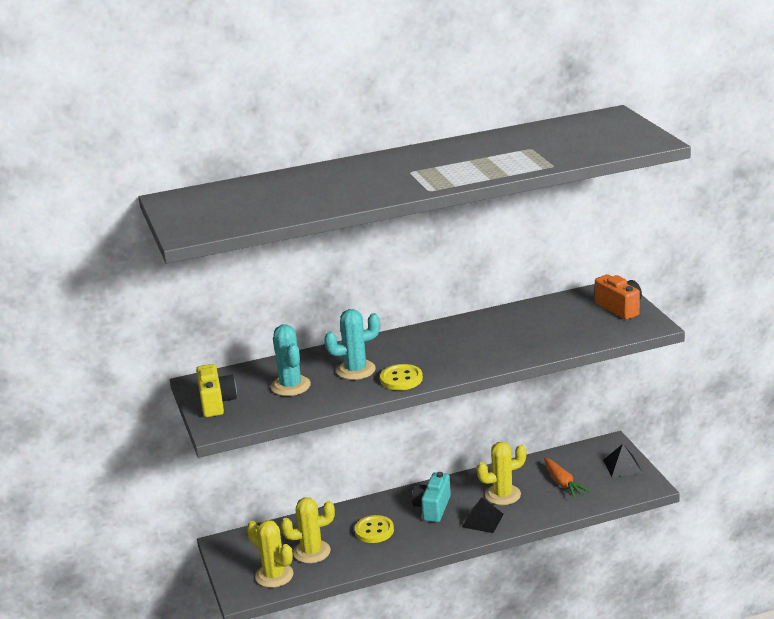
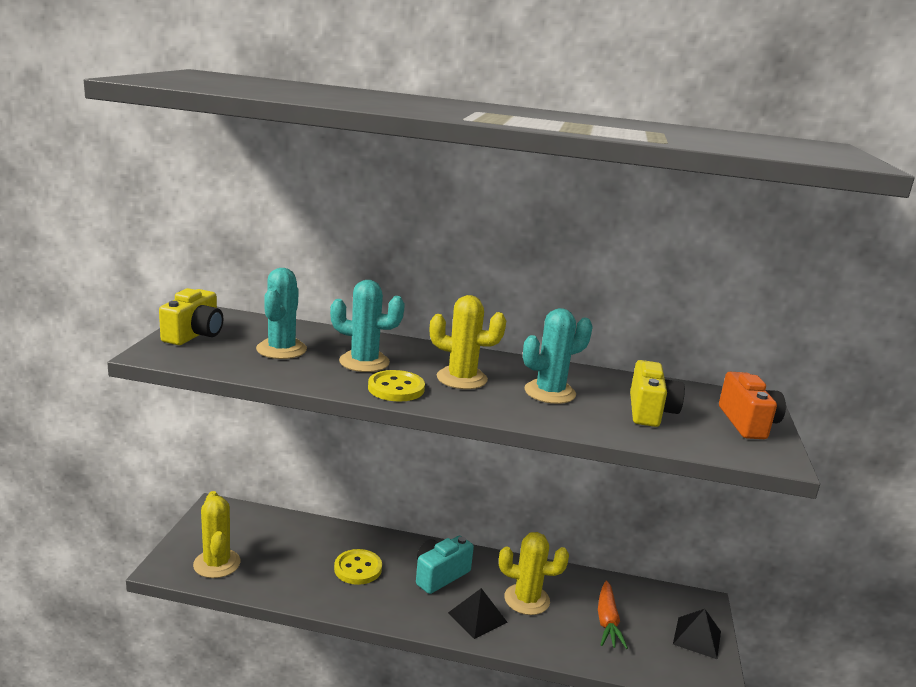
camera: 25 degrees right, 5 degrees down
(312, 552) = (277, 558): yellow cactus -> yellow cactus (461, 378)
(492, 339) = (550, 392): none -> turquoise cactus
(561, 325) = (650, 411): none -> yellow camera

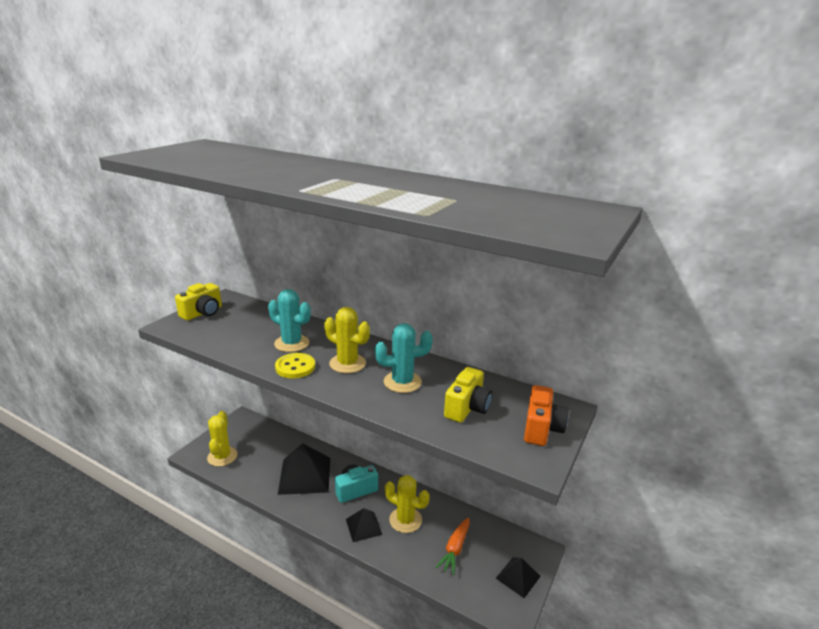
camera: 20 degrees right, 5 degrees up
(281, 349) = (246, 328): turquoise cactus -> none
(358, 568) = (305, 475): yellow button -> black pyramid

